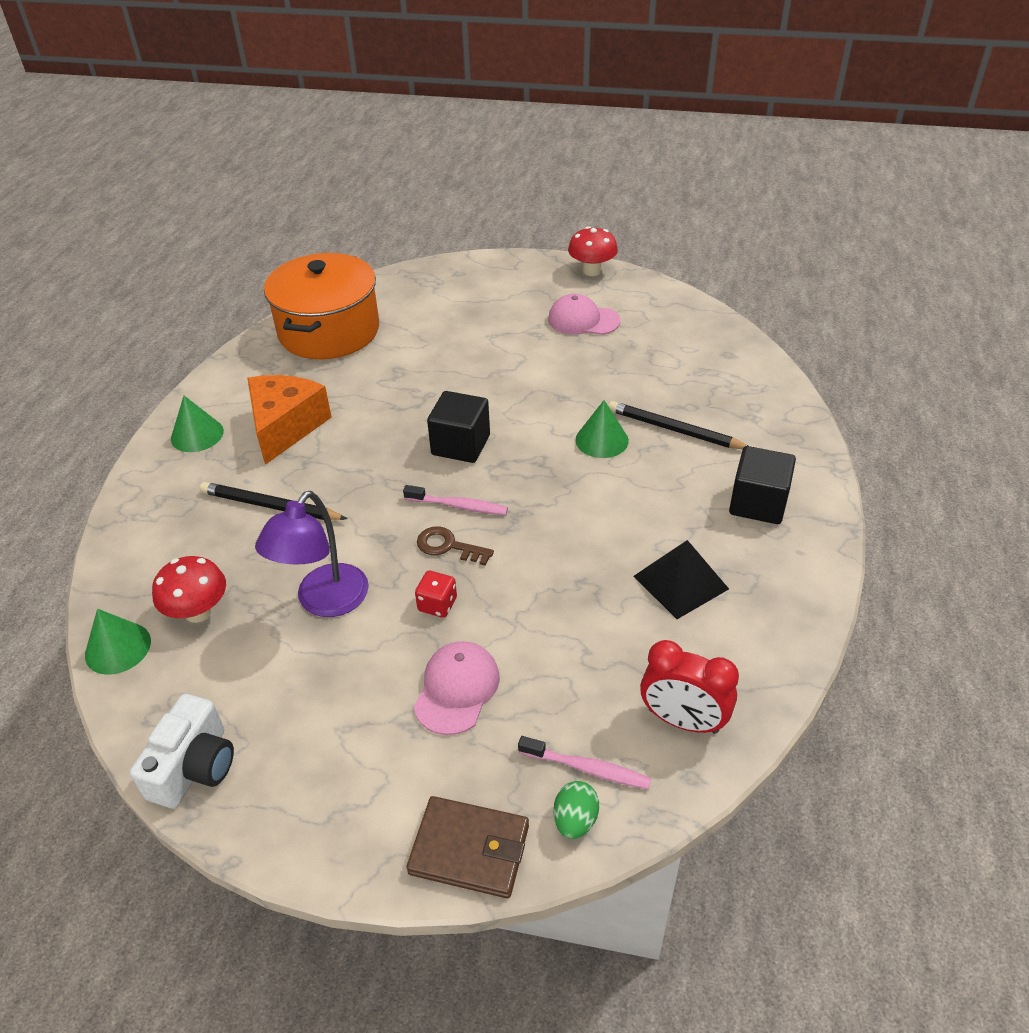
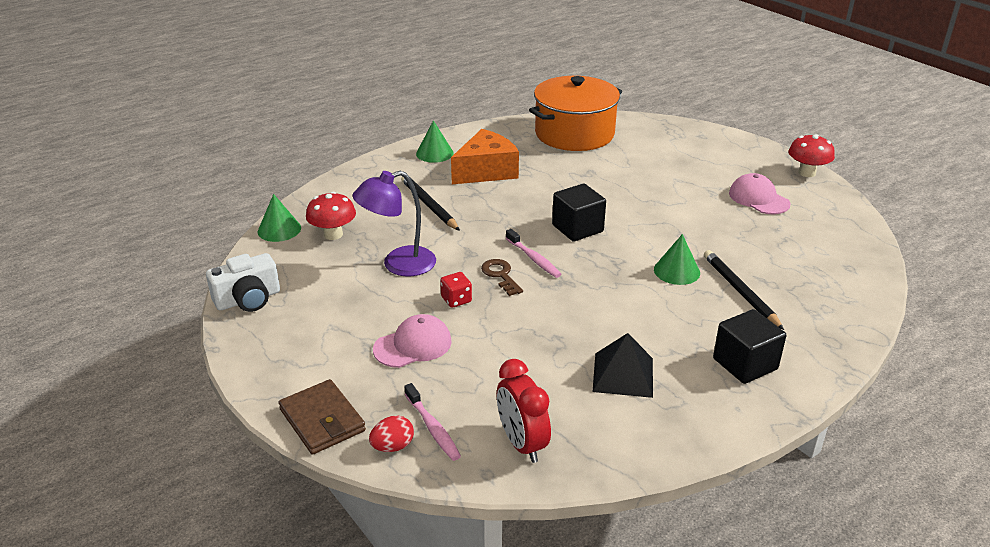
camera: 40 degrees right, 10 degrees down
(575, 820) = (393, 446): green egg -> red egg

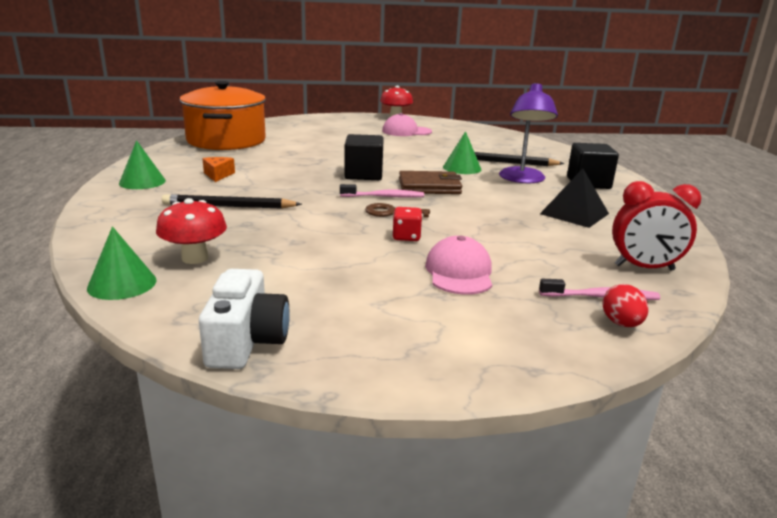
camera: 60 degrees left, 10 degrees down
(322, 420) = (552, 352): brown wallet -> brown wallet (429, 187)
(398, 264) = (310, 243): purple lamp -> purple lamp (522, 179)
(486, 171) = (218, 175): orange cheese -> orange cheese, size x0.47

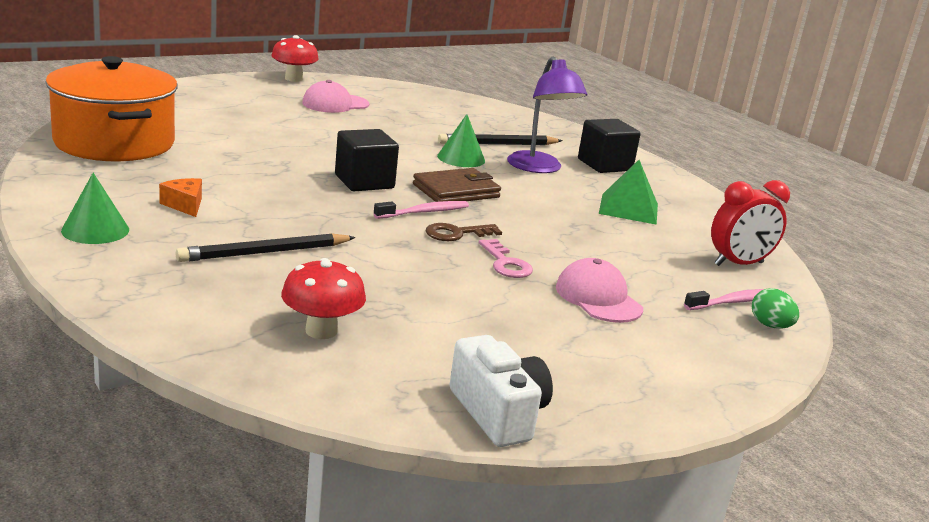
camera: 30 degrees left, 0 degrees up
(122, 284) = (285, 379): green cone -> none
(406, 237) = (506, 263): red dice -> pink key
(574, 213) = (628, 208): black pyramid -> green pyramid
(621, 323) = (770, 326): red egg -> green egg

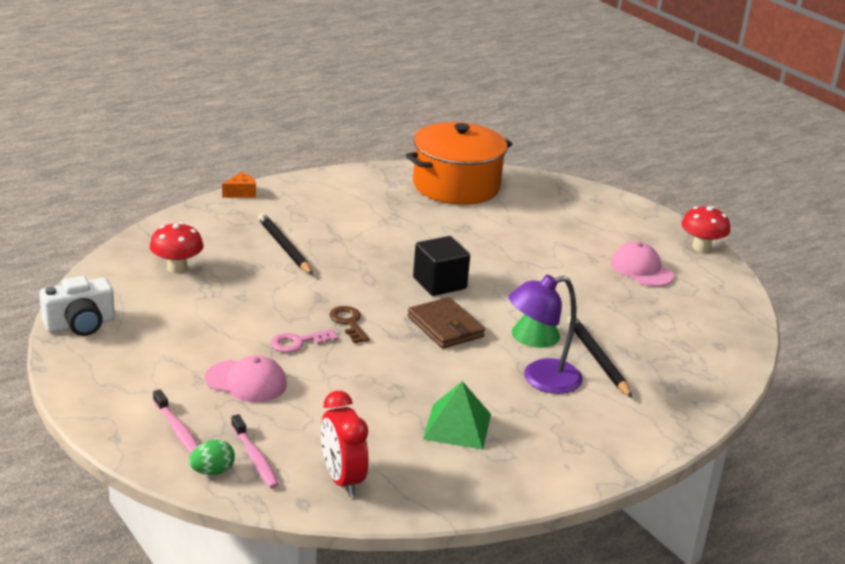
camera: 90 degrees right, 5 degrees up
(95, 230) = (298, 194): green cone -> none
(184, 205) = (352, 217): orange cheese -> orange cheese (241, 192)
(424, 212) = (387, 309): pink toothbrush -> pink toothbrush (178, 431)
(598, 298) = (246, 382): pink cap -> pink cap turned 45 degrees clockwise
(604, 165) = (584, 427): black cube -> none

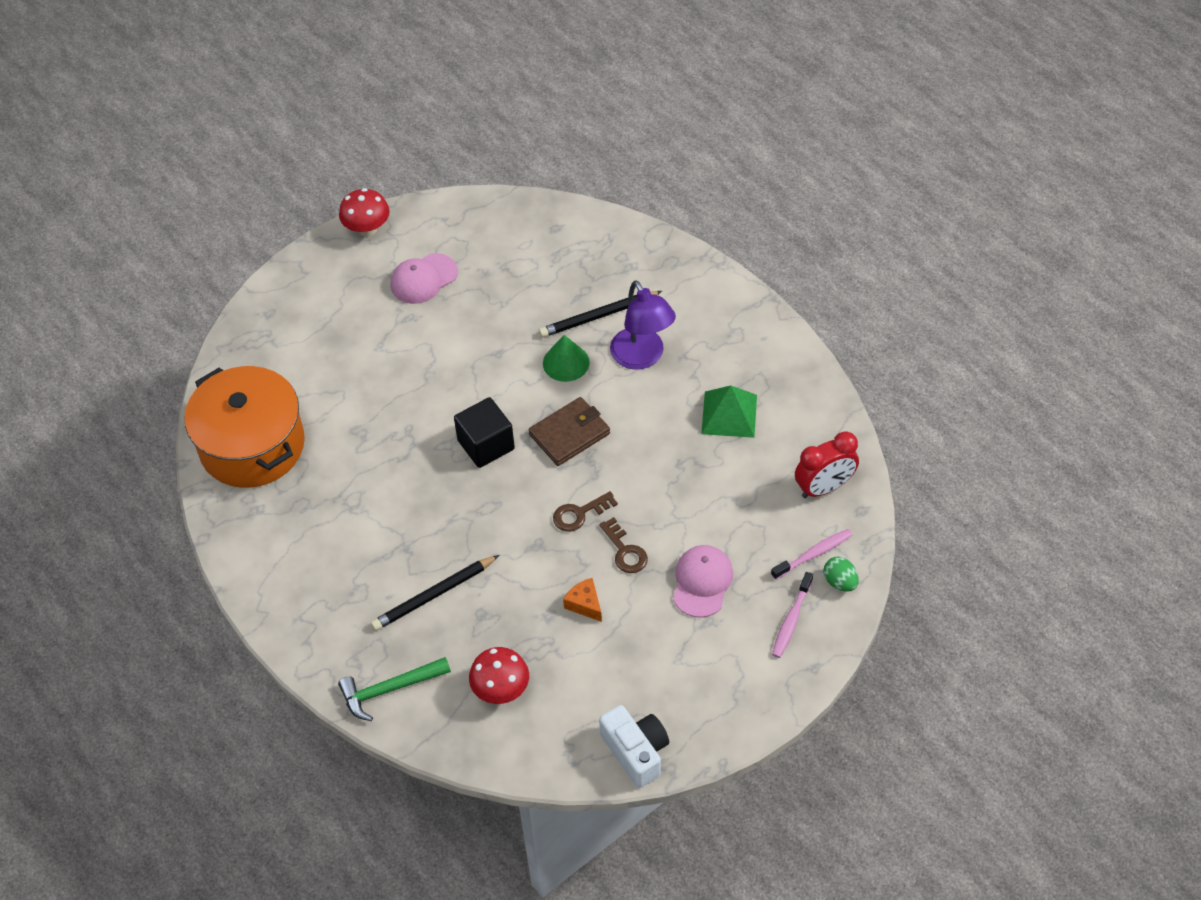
camera: 90 degrees left, 25 degrees up
(178, 431) = (791, 620): pink toothbrush -> pink toothbrush turned 150 degrees clockwise
(201, 223) = (389, 689): none -> green hammer
(241, 192) = (303, 664): orange cheese -> orange cheese (584, 604)
(298, 342) = (625, 551): pink key -> brown key

